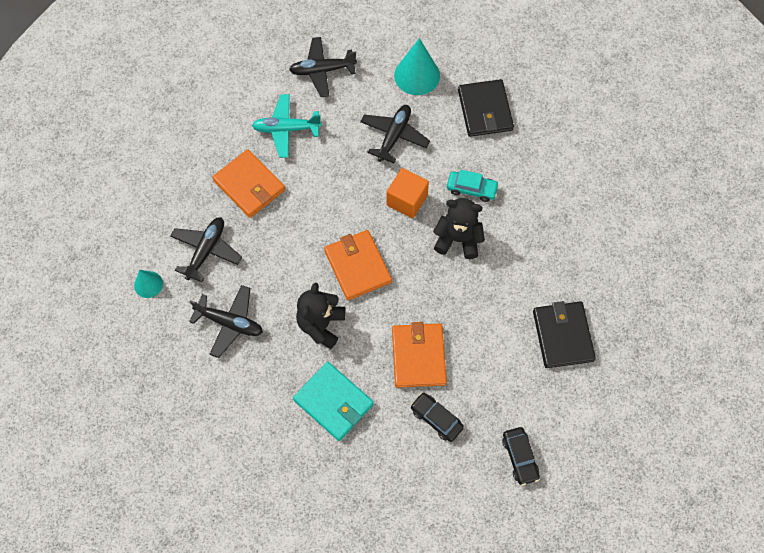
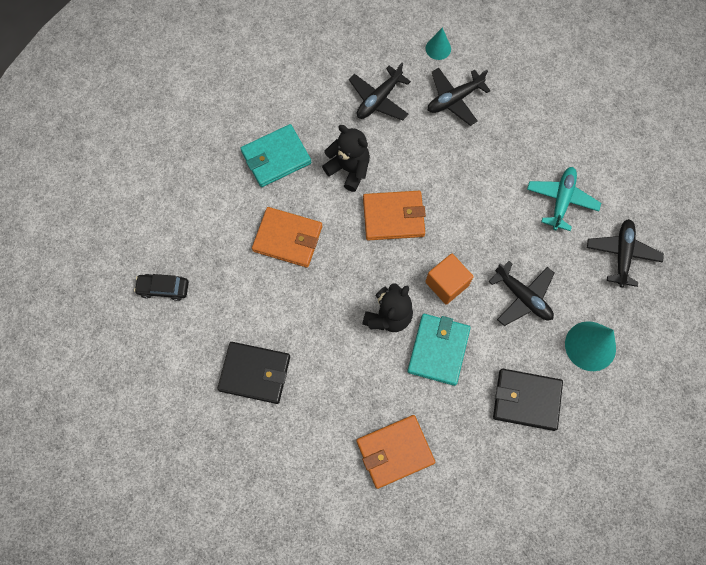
camera: 110 degrees right, 5 degrees up
(206, 251) = (454, 99): black plane -> black plane turned 105 degrees clockwise
(249, 185) = (509, 151): orange wallet -> orange wallet (395, 451)
(436, 419) = (226, 233): black car -> none
(472, 189) = (438, 350): turquoise car -> turquoise wallet

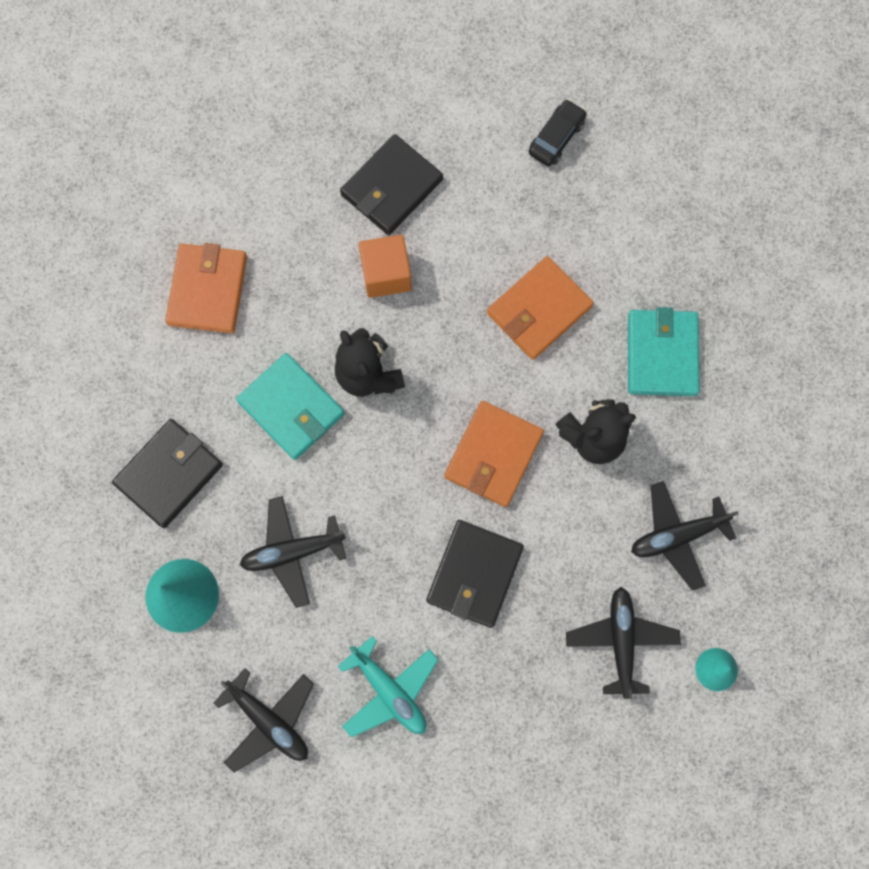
camera: 120 degrees right, 5 degrees up
(379, 99) = (677, 536): black plane -> black plane turned 90 degrees counterclockwise
(447, 284) = (366, 468): orange cube -> orange cube (386, 274)
(468, 191) = (474, 574): none -> black wallet

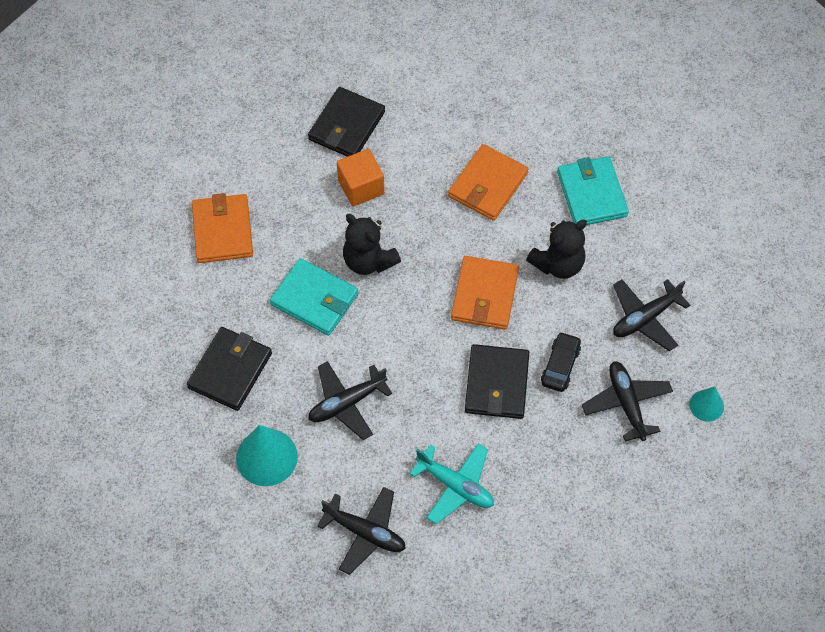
camera: 15 degrees left, 15 degrees down
(556, 137) = (463, 64): black car -> black car (560, 366)

